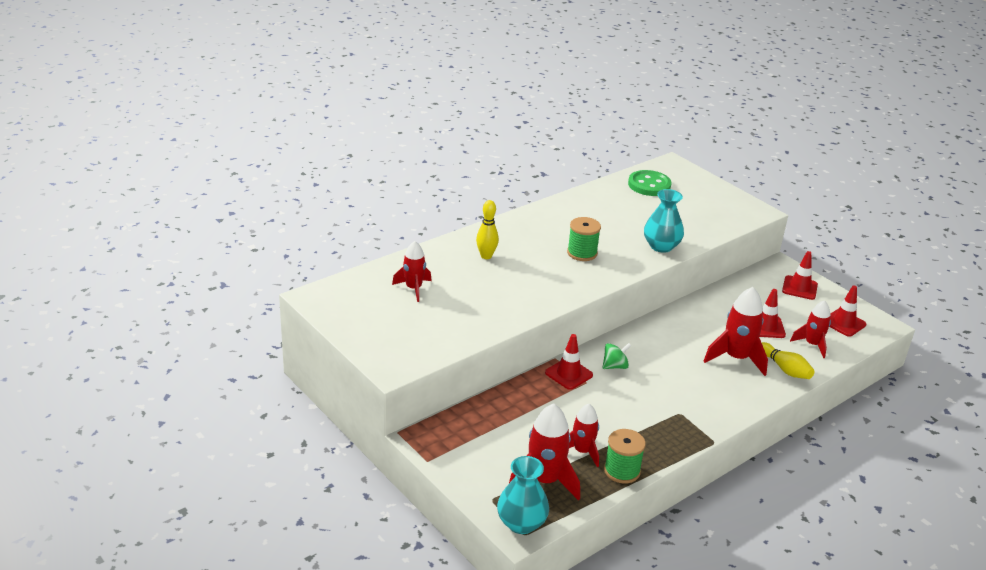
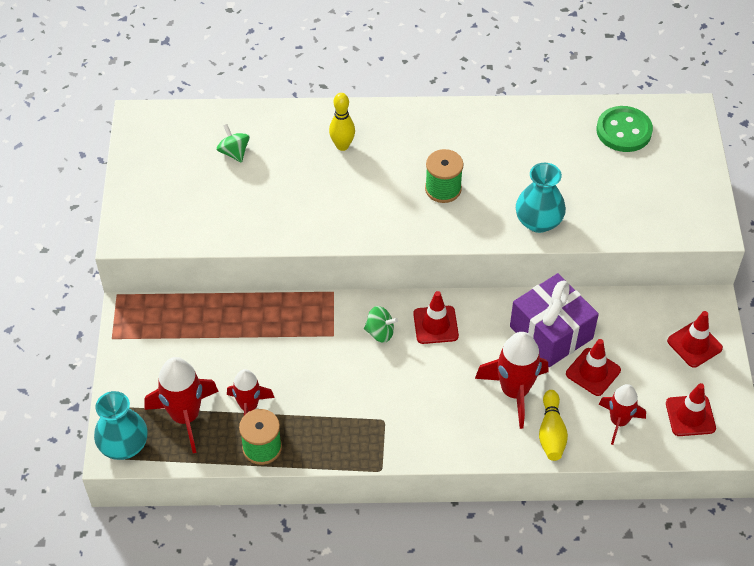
camera: 40 degrees right, 20 degrees up
(413, 288) = (234, 152): red rocket -> green spinning top
(568, 374) = (326, 317): red traffic cone -> red traffic cone (435, 325)
(716, 318) = (551, 332): none -> purple gift

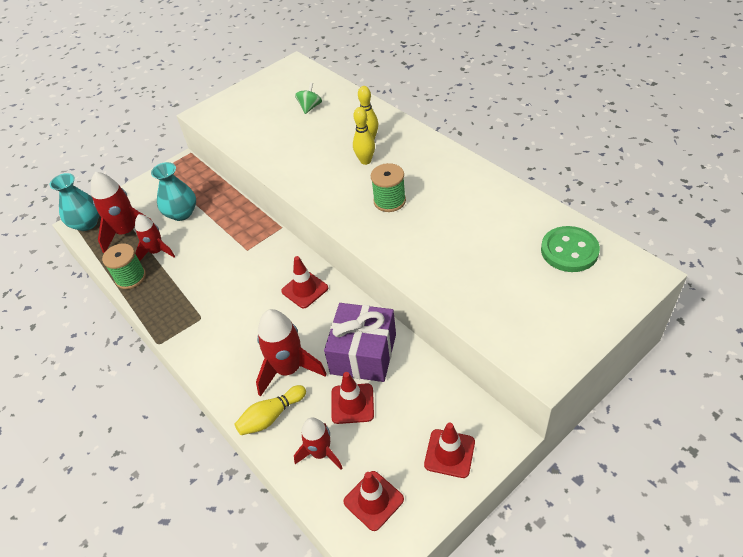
camera: 55 degrees right, 5 degrees down
(370, 168) = (365, 161): none -> yellow bowling pin
(380, 332) = (271, 268): green spinning top -> none
(538, 221) = (419, 264): turquoise vase -> turquoise vase (181, 213)

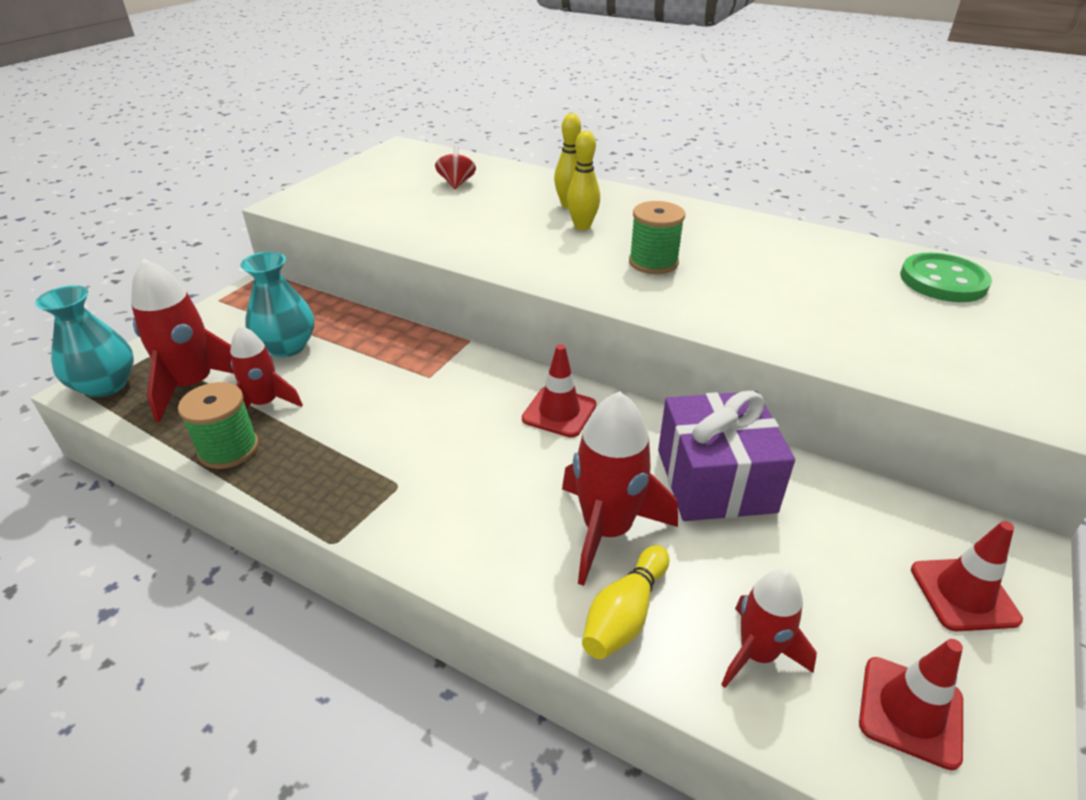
camera: 25 degrees left, 10 degrees down
(310, 107) = (456, 183): green spinning top -> red spinning top
(352, 403) = (752, 557): red traffic cone -> none

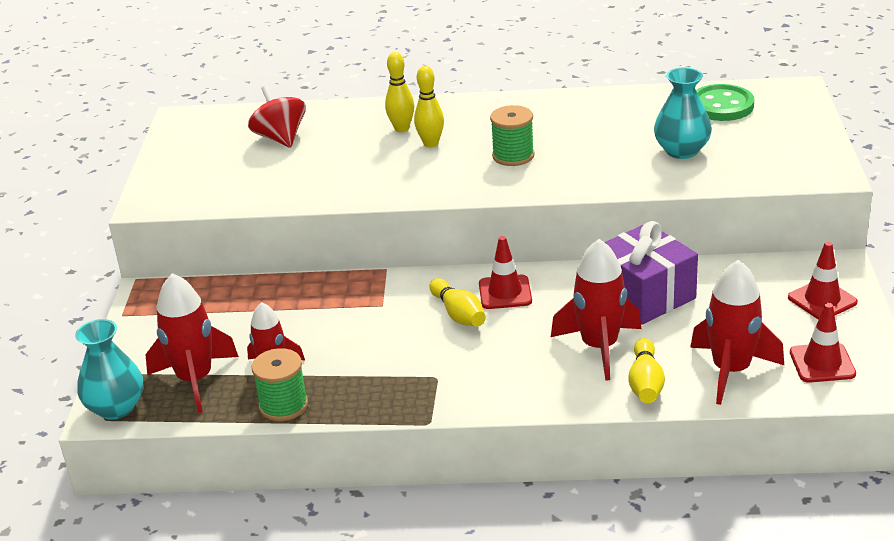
camera: 25 degrees left, 5 degrees down
(287, 347) = (237, 326): turquoise vase -> turquoise vase (681, 151)
(456, 183) = (280, 138): red spinning top -> red spinning top, size x1.52
(490, 418) = (458, 314): none -> yellow bowling pin
(757, 653) = (731, 371): red rocket -> red rocket, size x1.56

